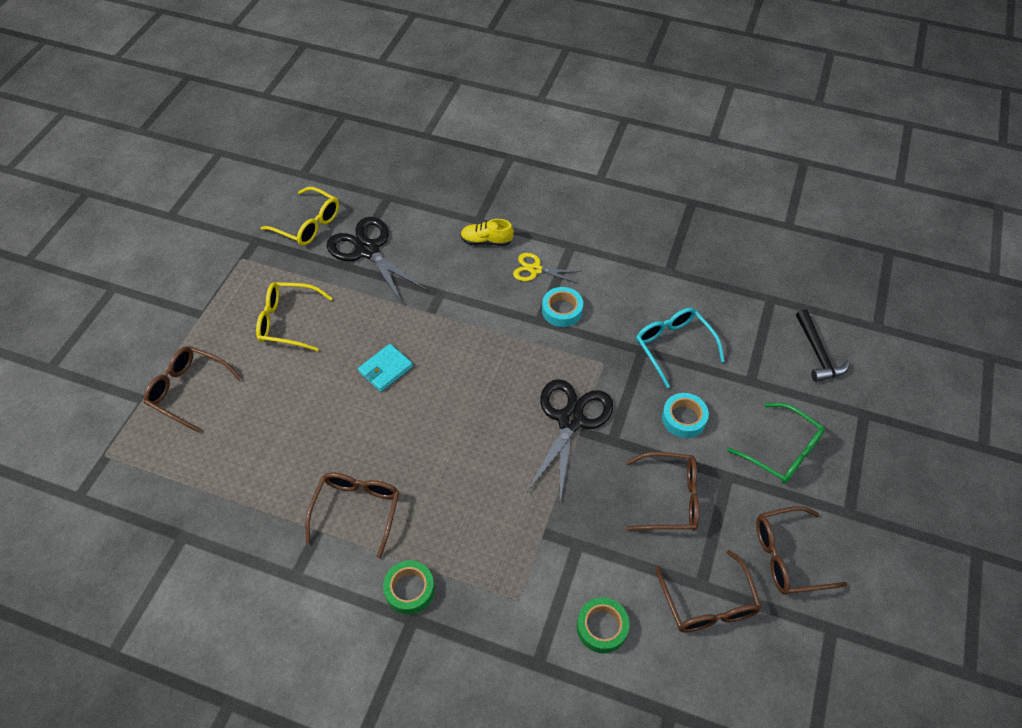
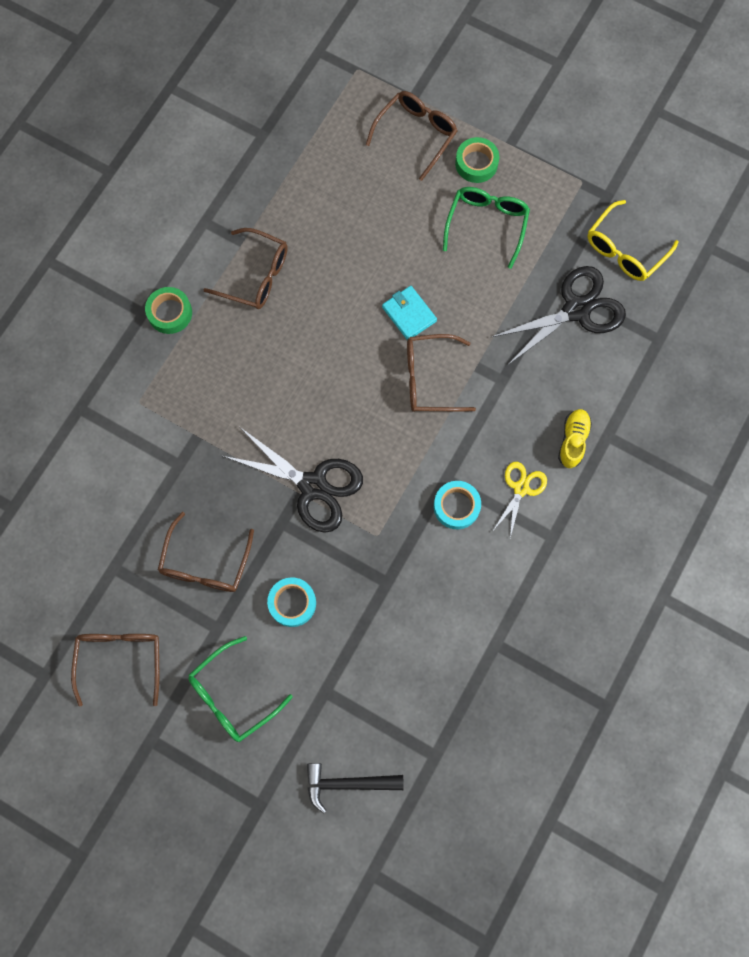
camera: 100 degrees right, 20 degrees up
(288, 322) = (486, 225): yellow glasses -> green glasses
(602, 627) = (97, 468): green tape -> green tape (476, 163)
(674, 347) = (385, 618): turquoise glasses -> none
(708, 602) = (95, 569): brown glasses -> brown glasses (430, 379)

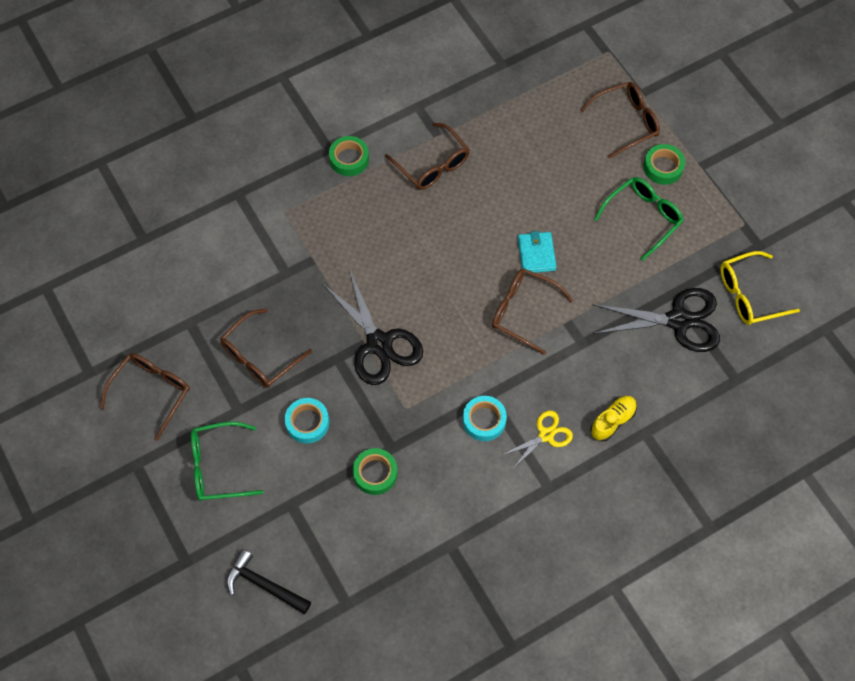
camera: 30 degrees right, 10 degrees down
(386, 615) = (375, 473): none -> green tape

